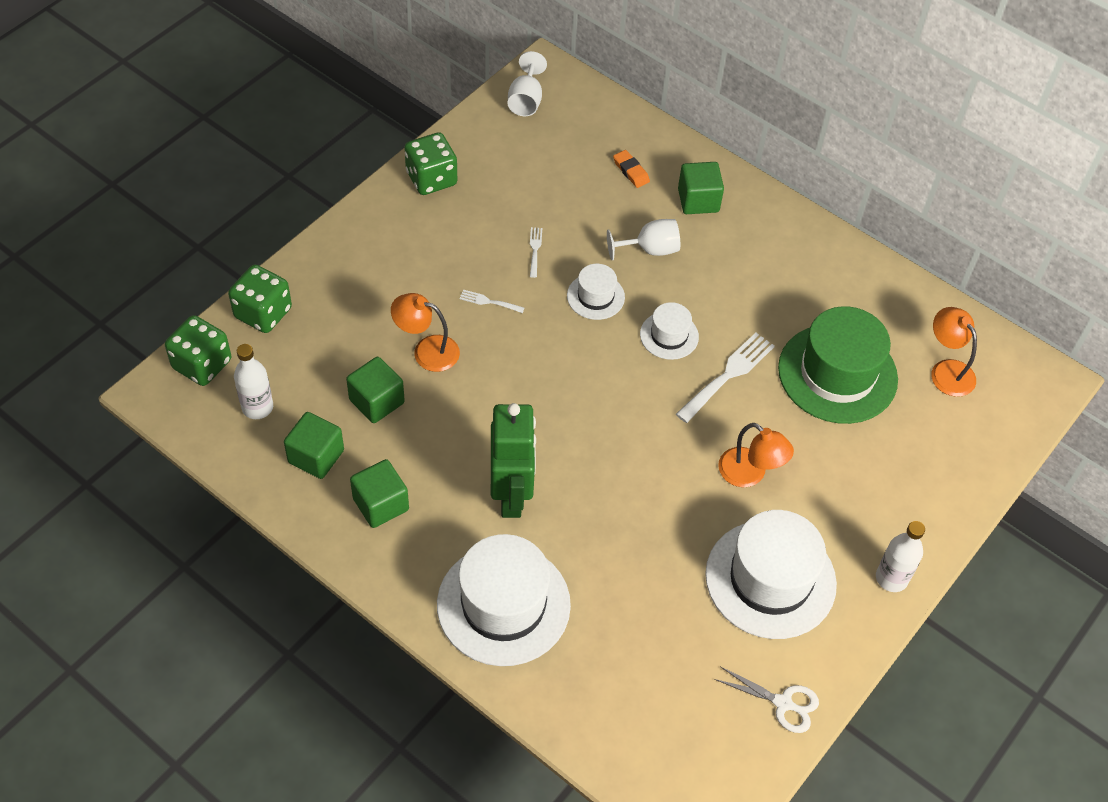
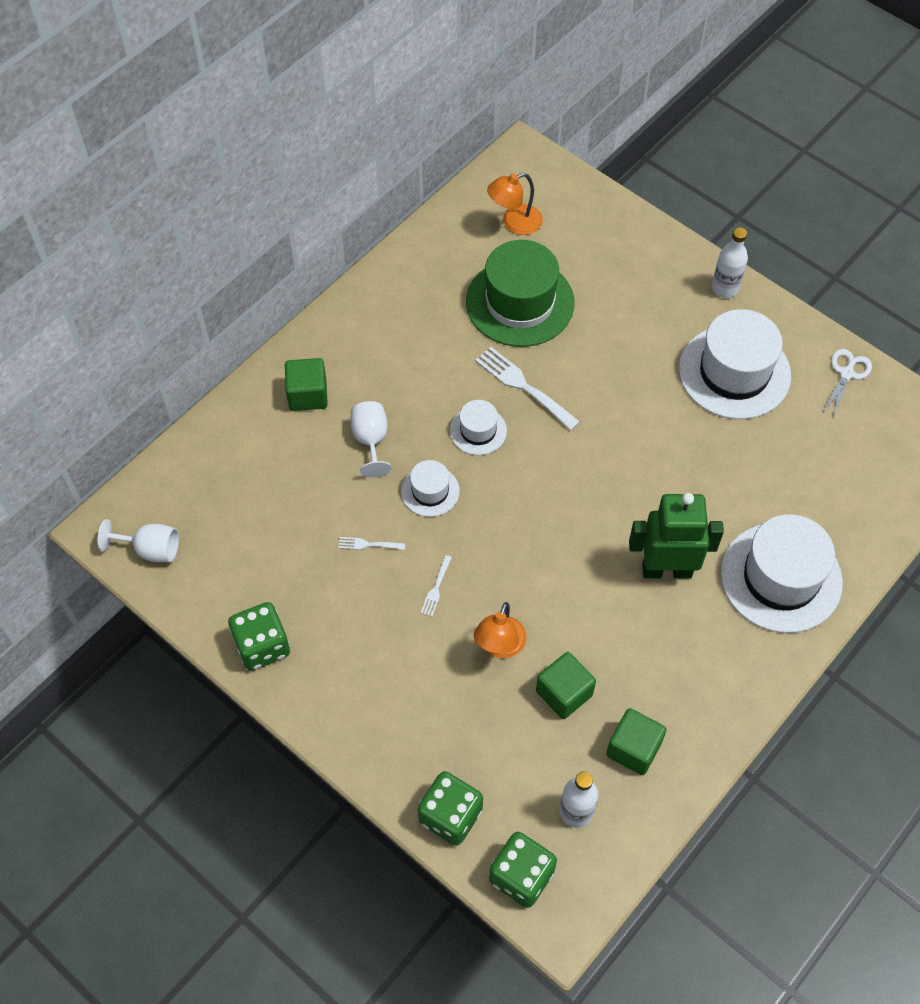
camera: 85 degrees left, 5 degrees up
(381, 504) = (685, 685): green cube -> none
(631, 171) = (264, 452): orange eraser -> none
(750, 474) = (631, 378): orange lamp -> none

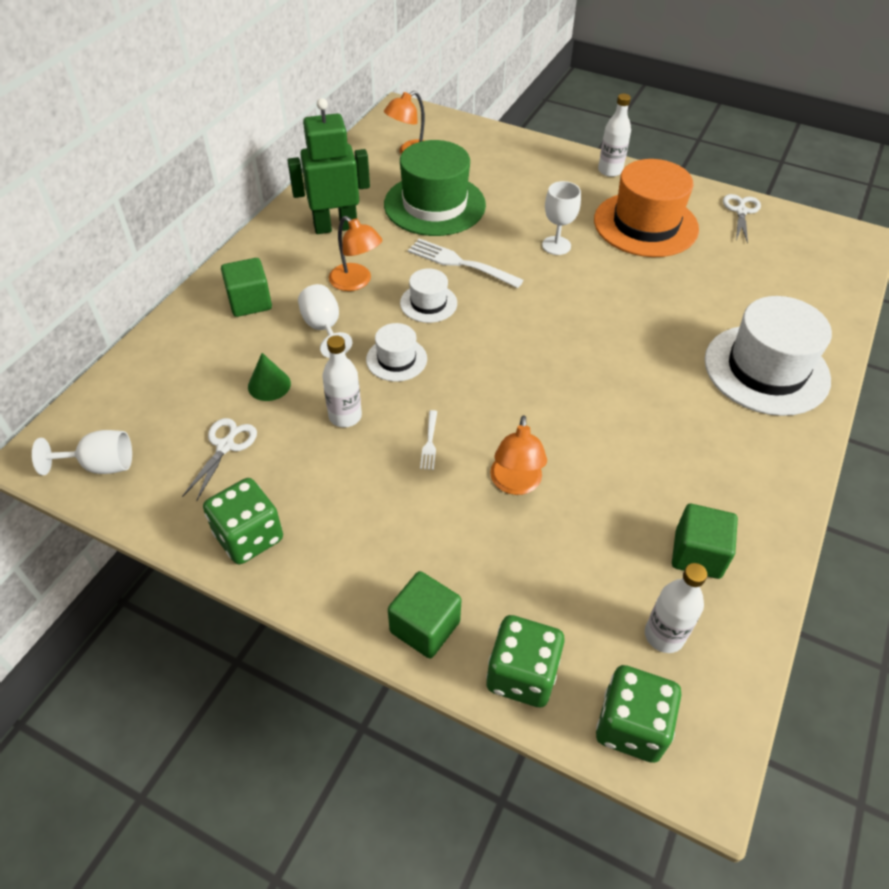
camera: 15 degrees left, 10 degrees down
(258, 553) = (225, 446): none -> white scissors
(308, 495) = (269, 385): none -> green cone
(368, 544) = (345, 416): white fork -> white bottle
(415, 390) = (356, 282): none -> orange lamp
(564, 693) = (601, 514): green cube -> green cube (425, 627)
(629, 382) = (556, 245): none -> white goblet
(666, 569) = (656, 383): green robot -> green robot (335, 226)
(734, 372) = (645, 224): white hat -> orange hat

